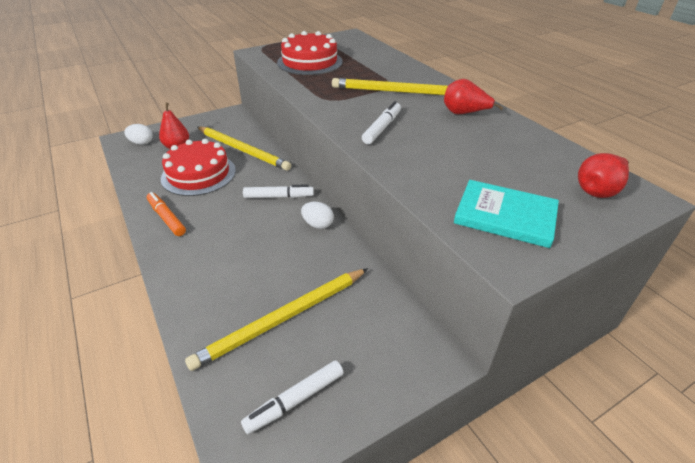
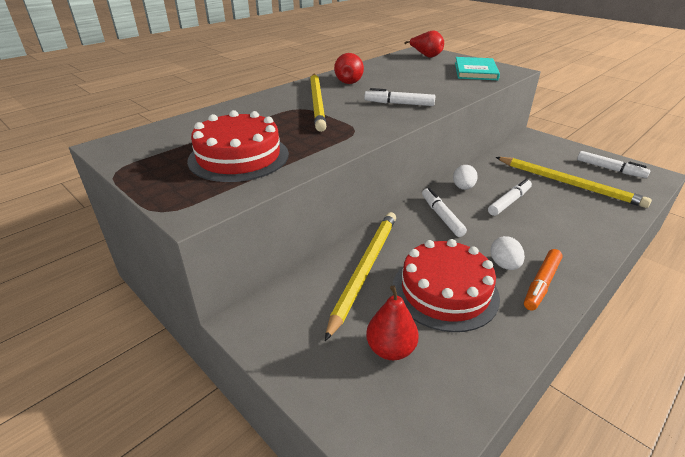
camera: 105 degrees left, 5 degrees down
(141, 143) = (402, 415): white egg -> white egg (504, 265)
(275, 247) = (509, 202): none -> white marker

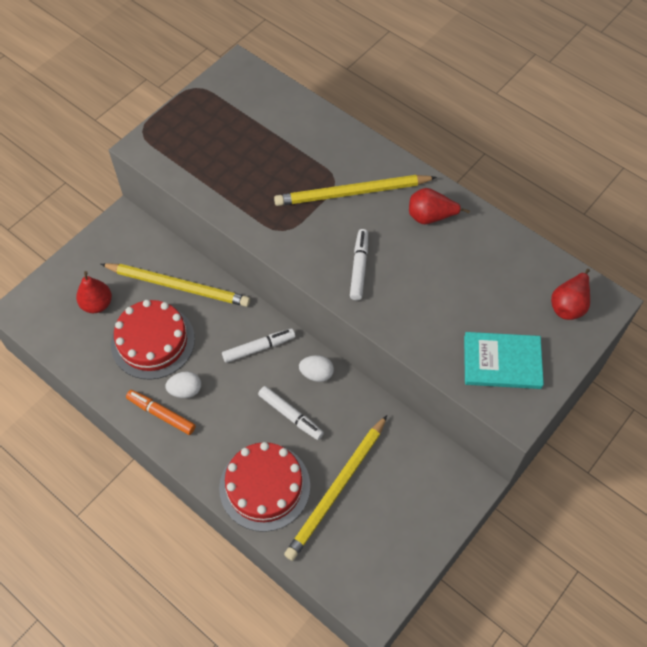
camera: 85 degrees right, 25 degrees up
(239, 157) = (222, 154): red cake -> red cake (264, 486)
(610, 169) = (381, 554): white marker -> none

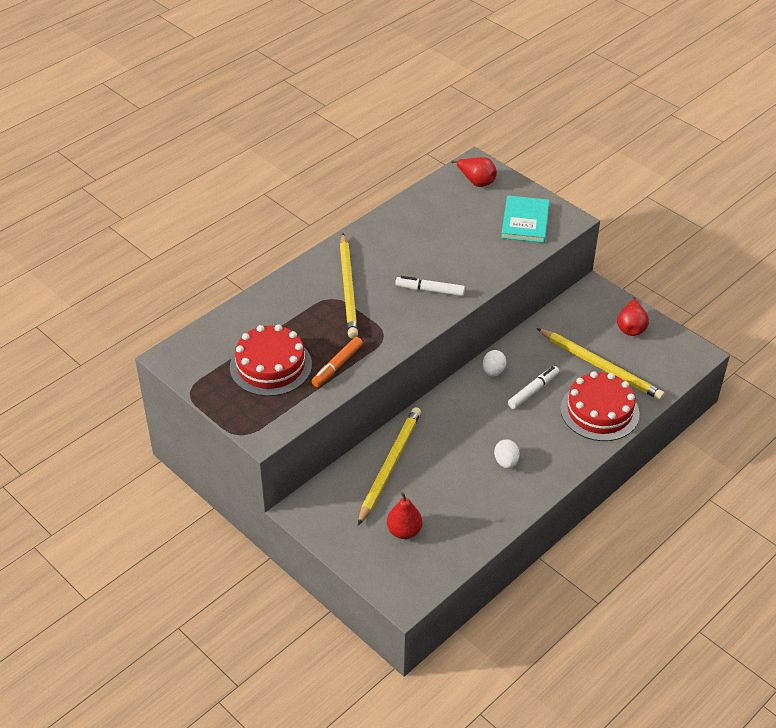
camera: 85 degrees left, 15 degrees down
(153, 341) = (451, 486): red cake -> red cake (270, 366)
(161, 414) = (530, 480): orange marker -> orange marker (337, 366)
(259, 348) = (464, 408): white marker -> none
(430, 217) = (382, 244): red pear -> red pear (631, 328)

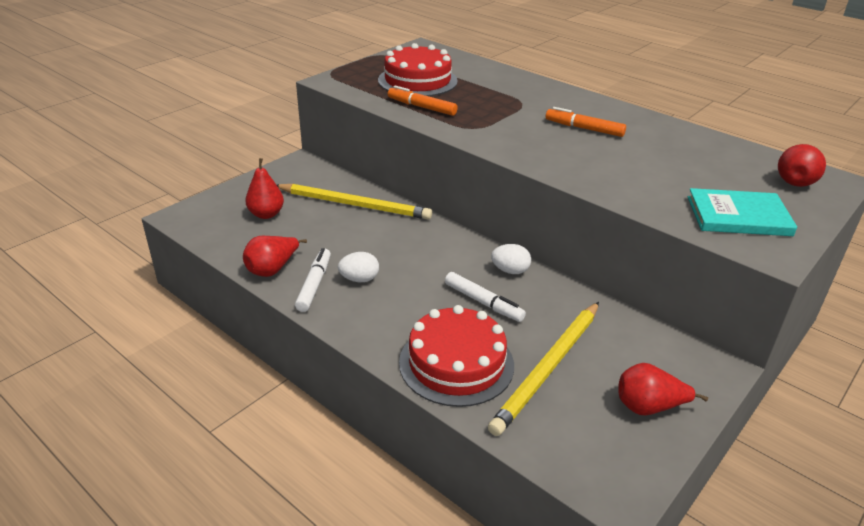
camera: 85 degrees right, 10 degrees down
(348, 288) = (541, 109): yellow pencil -> none
(388, 268) = (584, 128): none -> orange marker
(430, 290) = (557, 151): white marker -> white marker (314, 284)
(493, 519) = (272, 269): none -> red pear

